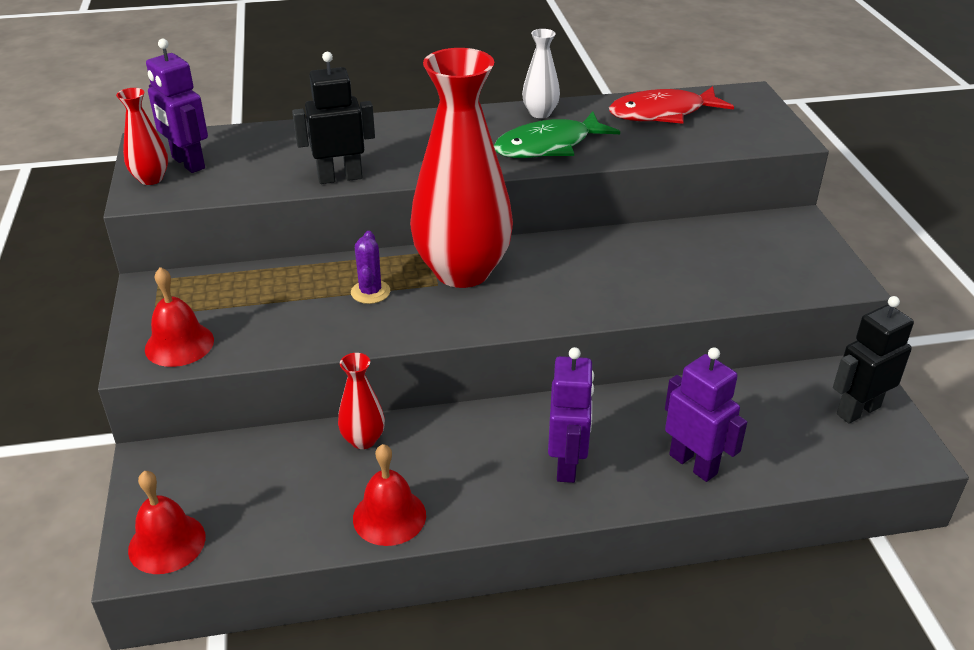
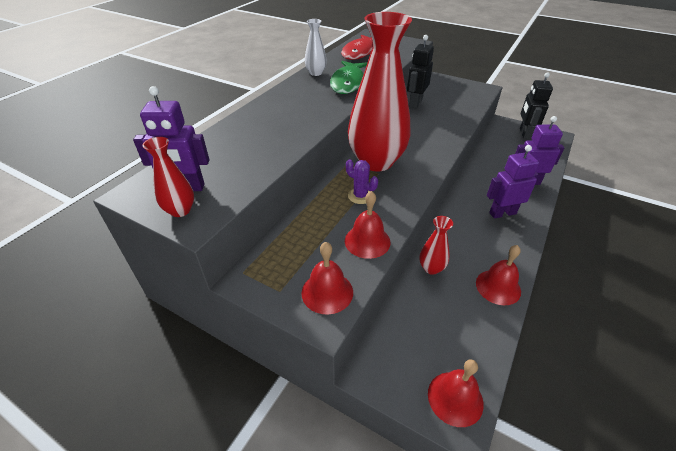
camera: 50 degrees left, 5 degrees up
(289, 334) = (367, 241): none -> red bell
(340, 177) = (291, 143): black robot -> black robot (415, 103)
(567, 464) = (502, 213): purple robot -> purple robot turned 60 degrees counterclockwise

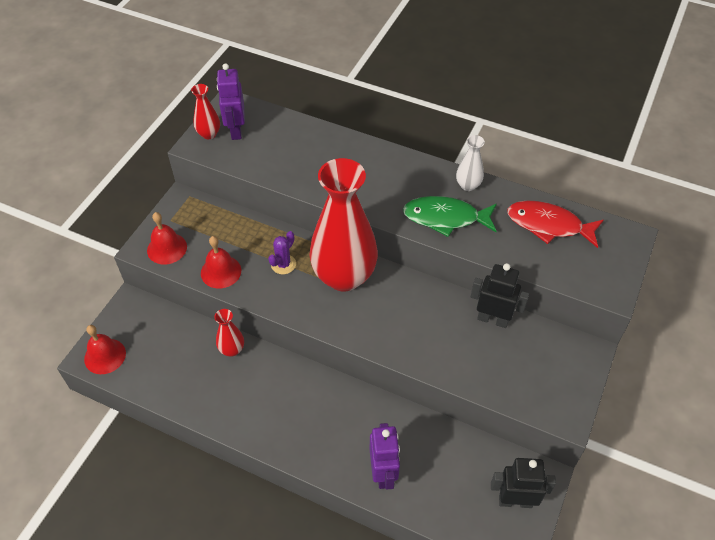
camera: 85 degrees right, 10 degrees up
(498, 287) = (207, 404): red bell -> none
(502, 213) = (317, 429): purple robot -> none

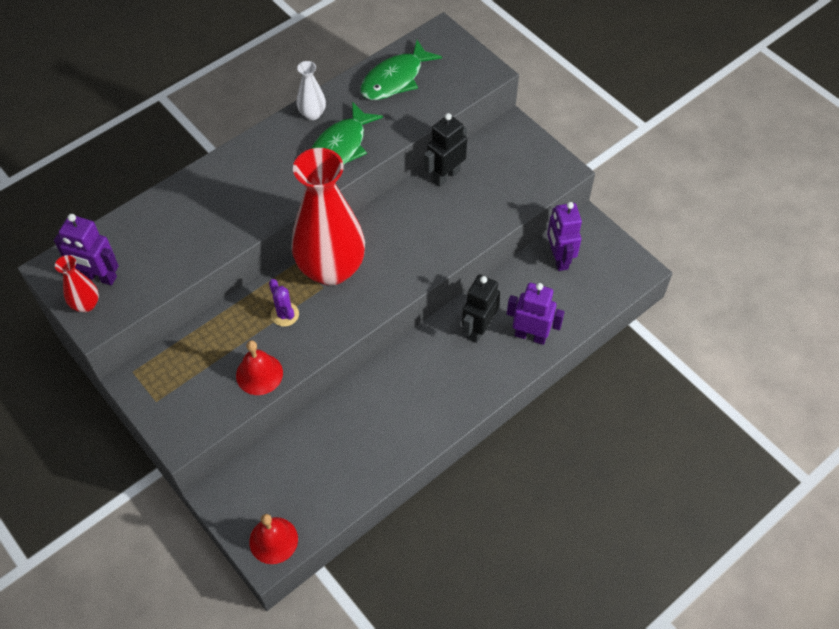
camera: 65 degrees left, 5 degrees up
(167, 248) = (195, 416): red bell -> none
(232, 349) = (335, 414): red vase -> none
(485, 465) = (558, 258): none -> purple robot
(515, 501) = (599, 252): black robot -> black robot (478, 329)
(548, 225) = (395, 79): red fish -> green fish

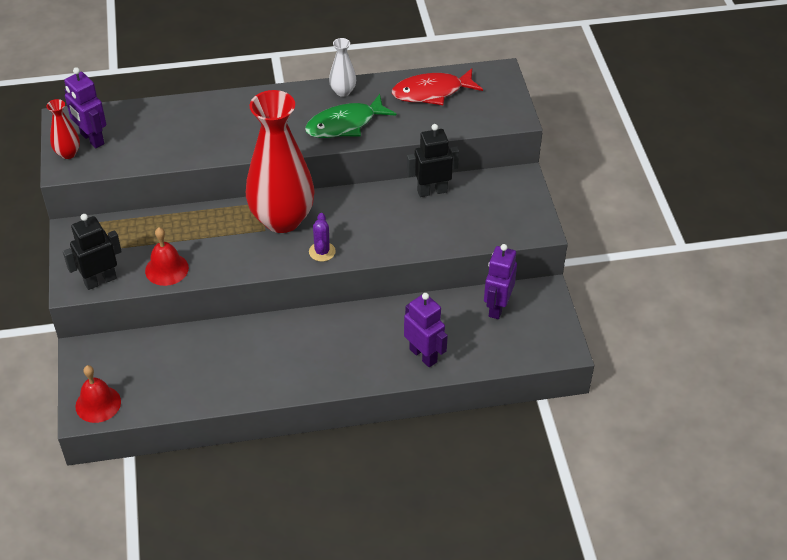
camera: 30 degrees right, 10 degrees down
(285, 314) = (220, 236): purple cactus -> purple cactus (322, 252)
(395, 79) = (432, 92): green fish -> red fish
(478, 329) = (382, 329): black robot -> black robot (100, 280)

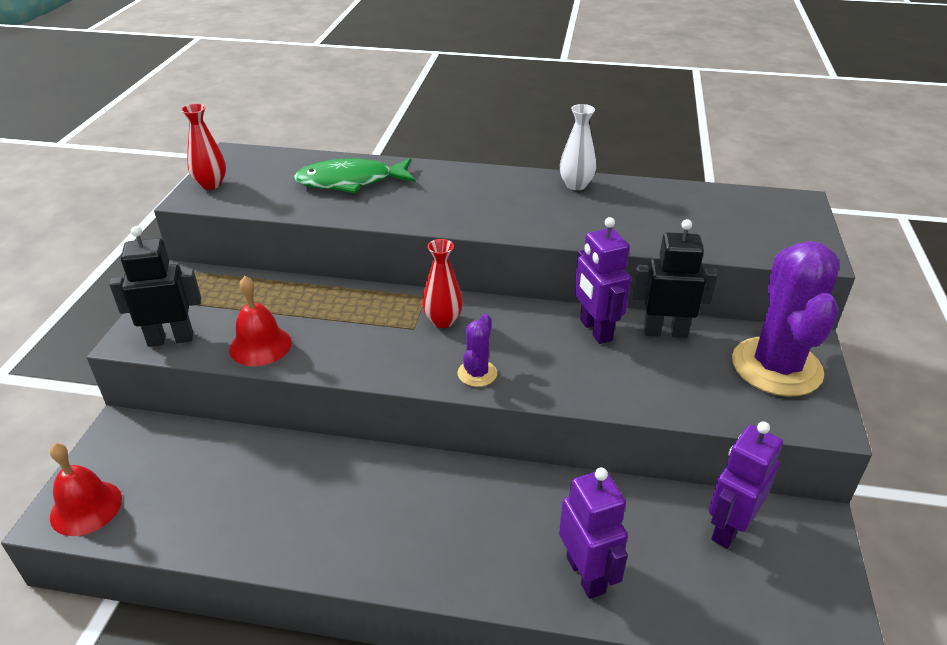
camera: 20 degrees right, 10 degrees down
(92, 139) = (248, 176): purple robot -> purple robot (595, 330)
(282, 219) = (443, 321): red vase -> red vase, size x0.42
(345, 124) = (564, 218): green fish -> green fish (350, 182)
(432, 92) = (696, 206): red fish -> none
(506, 199) = (776, 367): none -> purple cactus

